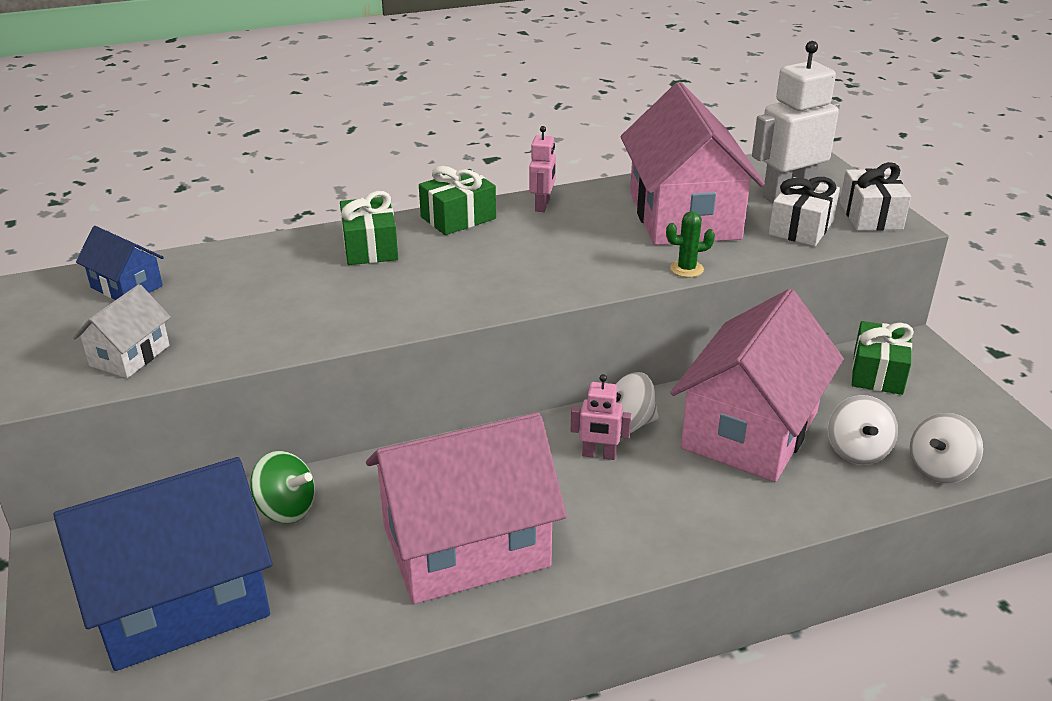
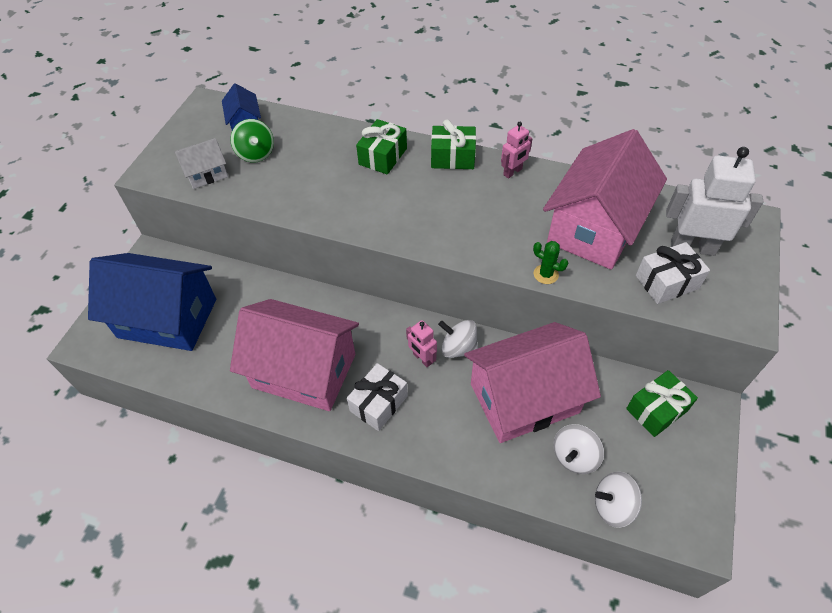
camera: 40 degrees right, 20 degrees up
(286, 509) = (249, 294): green spinning top -> green spinning top (256, 153)
(870, 216) = (734, 299): white gift -> white gift (379, 403)

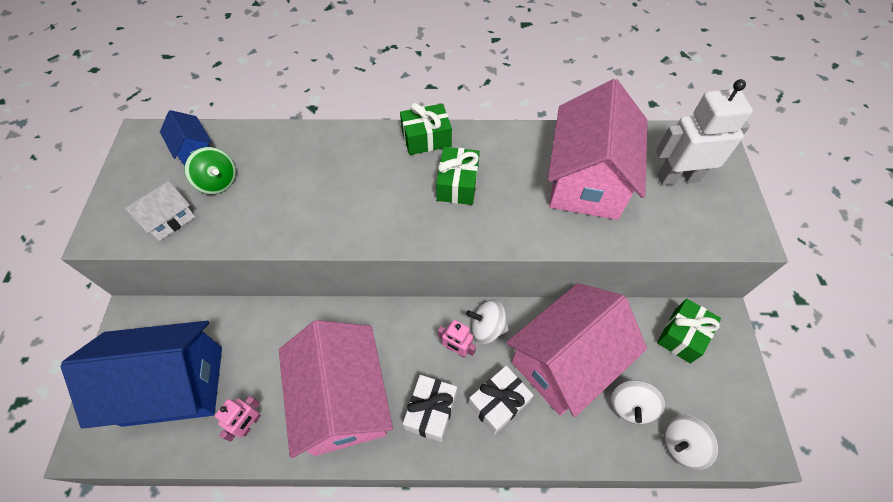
camera: 20 degrees left, 5 degrees up
(304, 371) = (343, 400): pink house -> pink house turned 75 degrees clockwise
(383, 156) = (356, 154): green gift -> green gift (457, 184)
(513, 172) = (489, 140): pink robot -> pink robot (250, 424)
(546, 274) = (561, 241): green cactus -> none
(667, 282) = (670, 219): white gift -> white gift (498, 403)

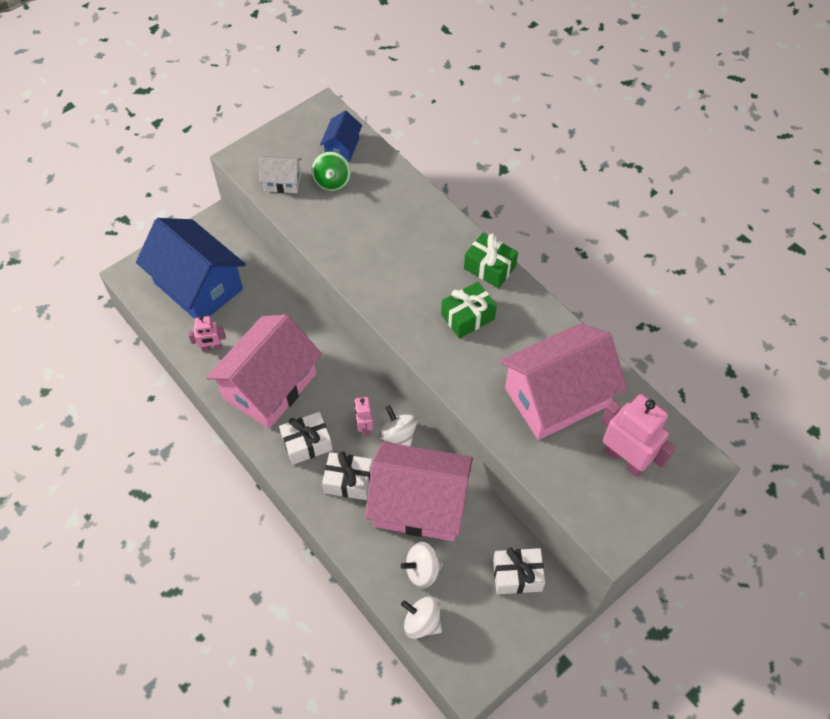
camera: 50 degrees right, 0 degrees up
(678, 177) = (625, 459): white robot -> pink robot
(682, 335) = (517, 575): green gift -> white gift

